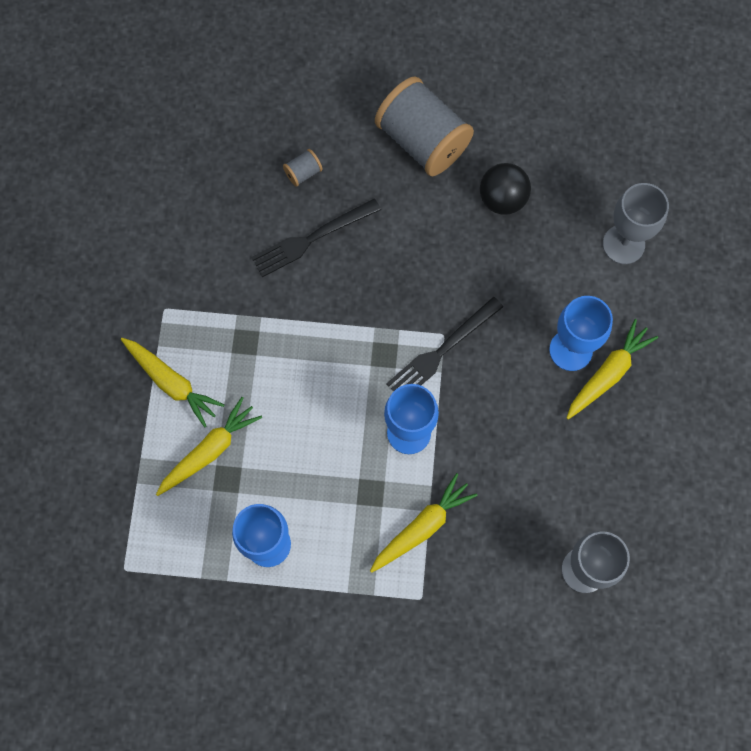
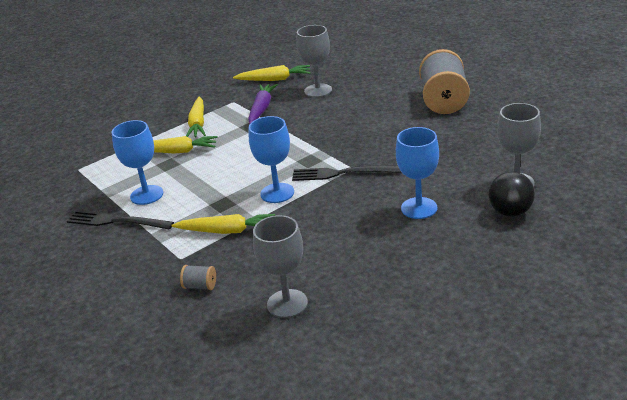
camera: 50 degrees right, 40 degrees down
(219, 298) = (262, 108): none -> purple carrot
(250, 215) = (318, 90): none -> grey goblet
(303, 173) = (364, 88): grey spool -> grey spool (200, 286)
(312, 238) = (335, 109): black fork -> black fork (116, 221)
(502, 199) = (460, 136): black ball -> black ball (510, 212)
(608, 373) = (429, 229): yellow carrot -> yellow carrot (275, 79)

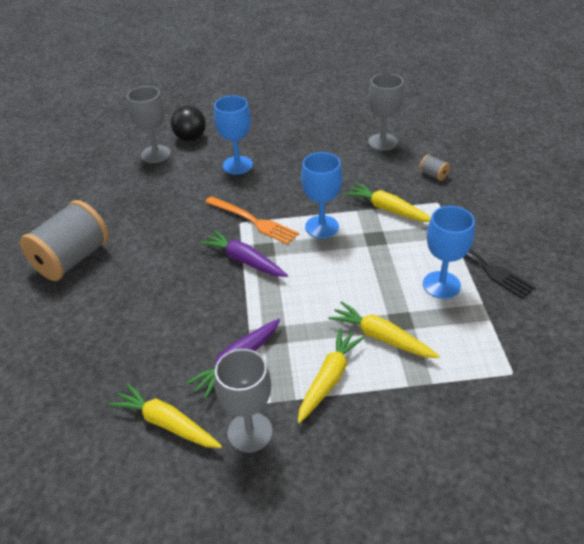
camera: 150 degrees left, 10 degrees up
(316, 149) = (244, 260): none -> purple carrot
(318, 90) = (148, 357): grey goblet -> grey goblet (250, 432)
(342, 173) = (253, 221): black fork -> orange fork

